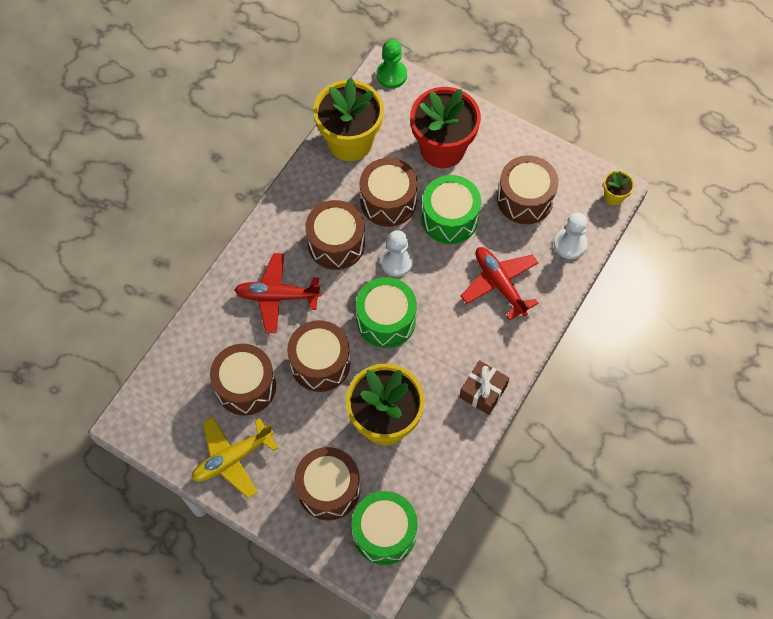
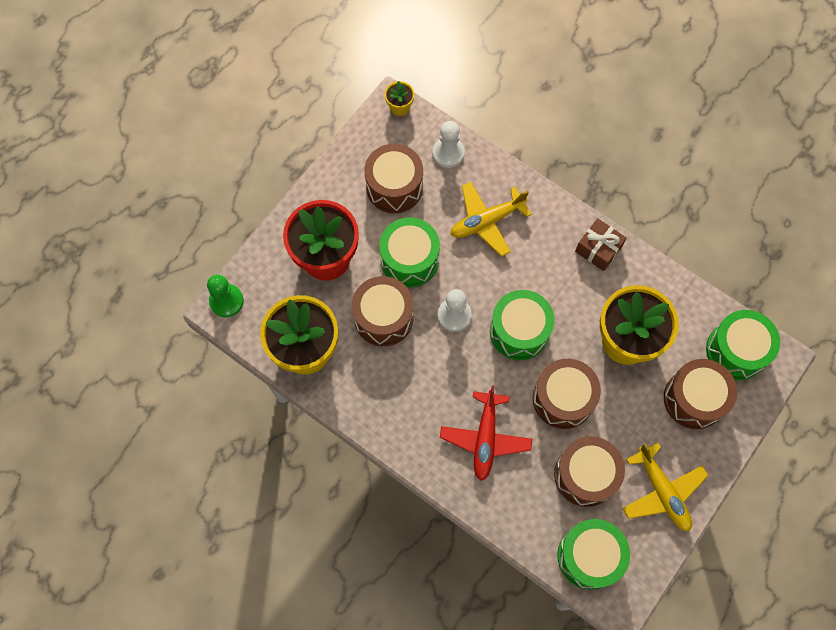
camera: 85 degrees left, 5 degrees up
(169, 392) = (589, 556): none -> green drum
(336, 243) = (428, 374): brown drum -> none
(500, 284) = (486, 221): red plane -> yellow plane

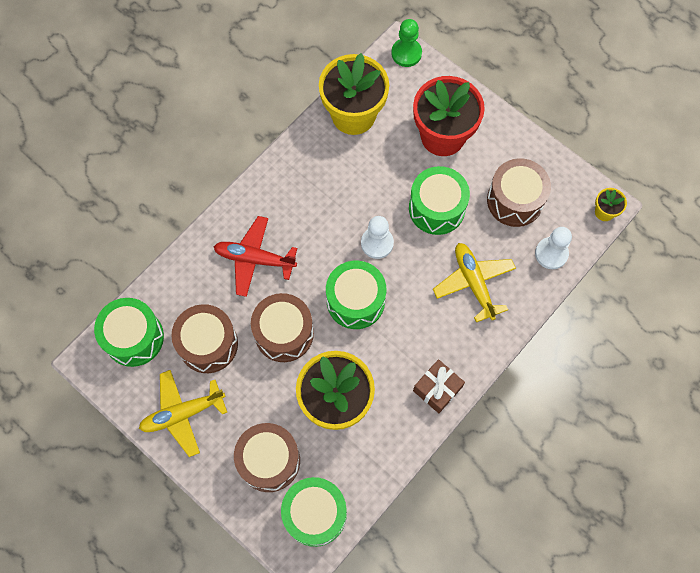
camera: 95 degrees right, 0 degrees up
(383, 317) = (380, 181): brown drum -> none

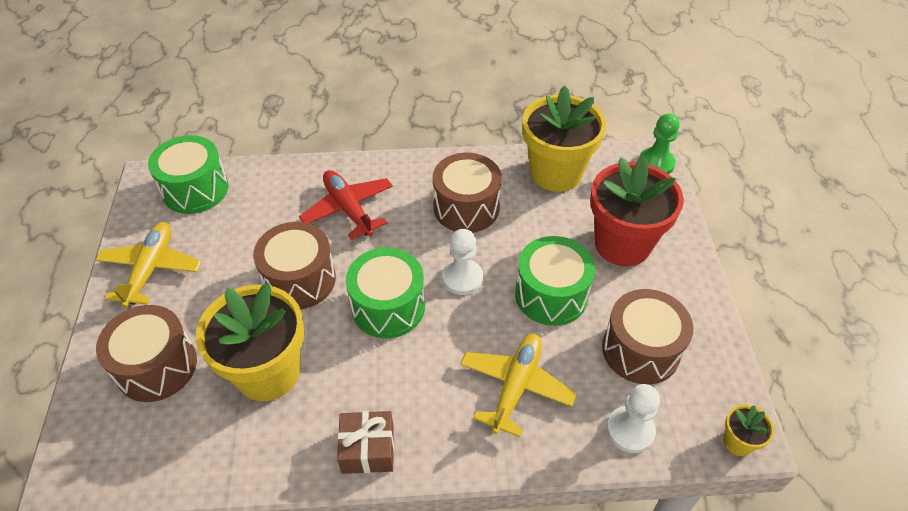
camera: 45 degrees right, 20 degrees down
(182, 413) = (151, 269): yellow plane -> yellow plane turned 75 degrees clockwise
(208, 344) = (236, 238): brown drum -> brown drum (466, 207)
(315, 514) = (127, 450): green drum -> none

